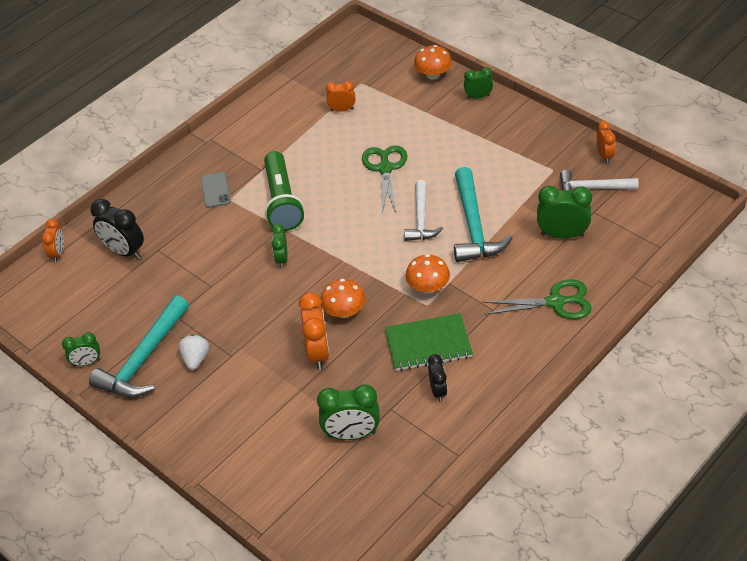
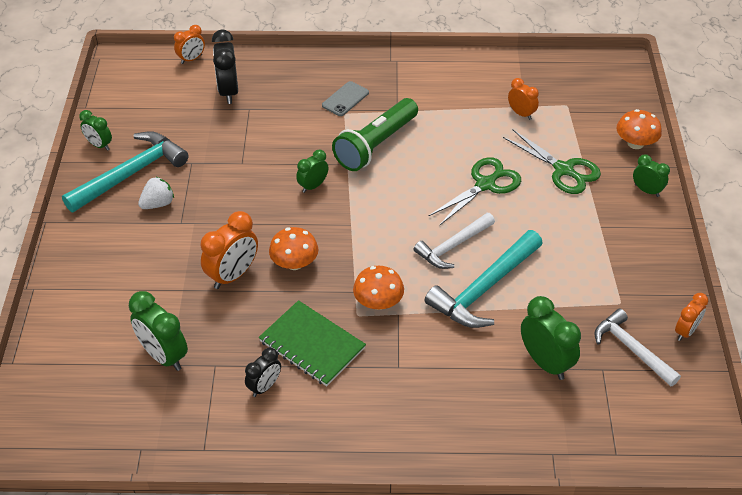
camera: 45 degrees right, 0 degrees up
(143, 359) = (131, 174): turquoise hammer -> turquoise hammer turned 150 degrees clockwise
(555, 302) = (454, 410): green scissors -> green scissors (563, 170)

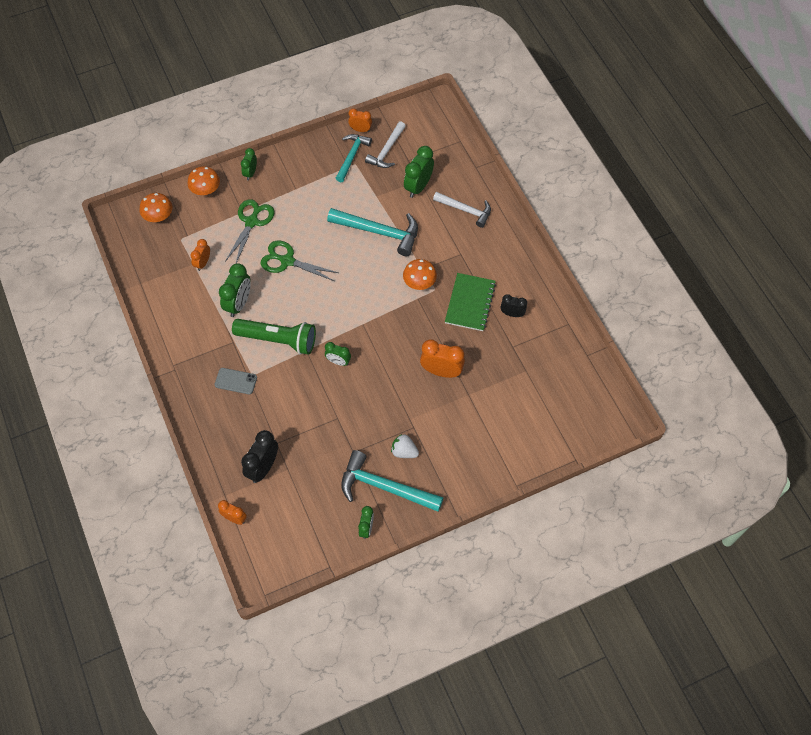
camera: 115 degrees left, 15 degrees up
(164, 355) = (522, 377): green clock -> green clock (238, 304)
(228, 92) = (263, 468): black clock -> black clock turned 150 degrees clockwise
(294, 263) = (412, 341): orange mushroom -> orange mushroom (158, 216)
(453, 246) = (352, 260): white hammer -> white hammer (465, 210)
(636, 304) = (352, 156): none -> turquoise hammer

